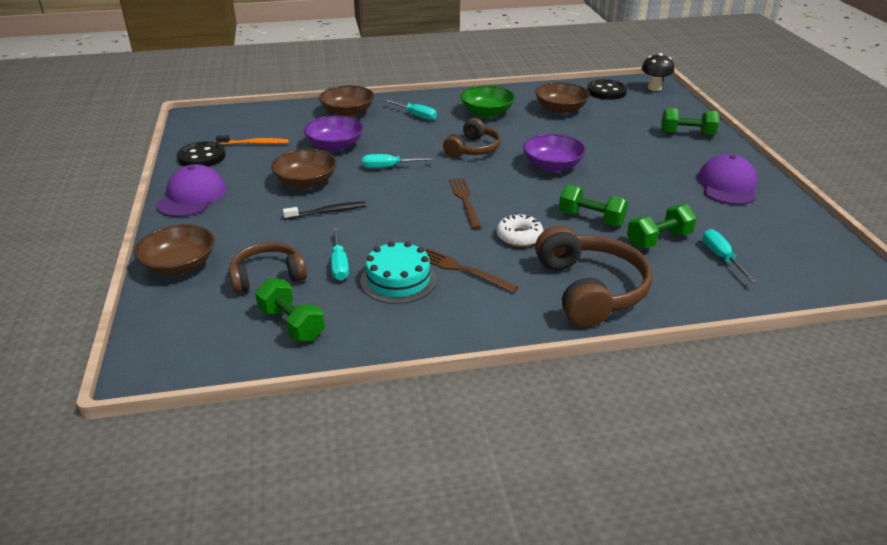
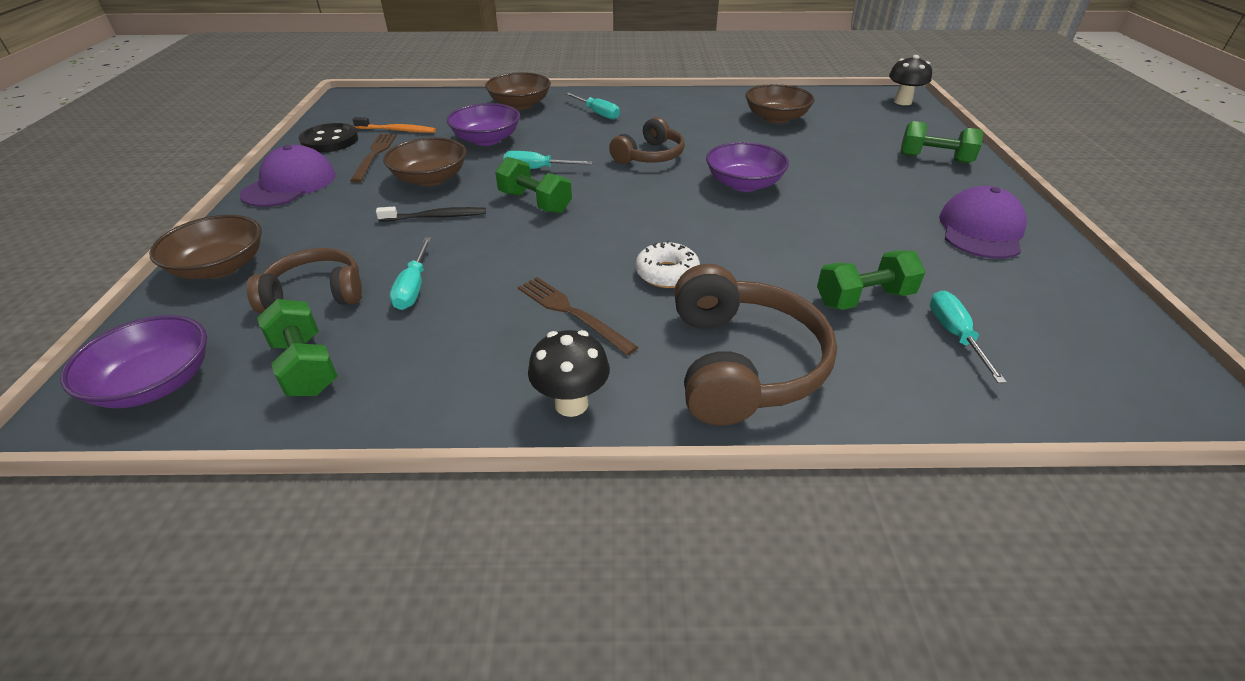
camera: 10 degrees right, 5 degrees up
(189, 347) = (156, 383): none -> purple bowl
(398, 280) = (479, 317): turquoise cake -> none
(465, 201) = (613, 218): brown fork -> brown fork (375, 155)
(487, 113) = (683, 116): green bowl -> none
(487, 326) = (571, 404): none -> black mushroom
(591, 219) = (774, 258): green dumbbell -> green dumbbell (535, 202)
(606, 91) = (840, 102): black button -> none

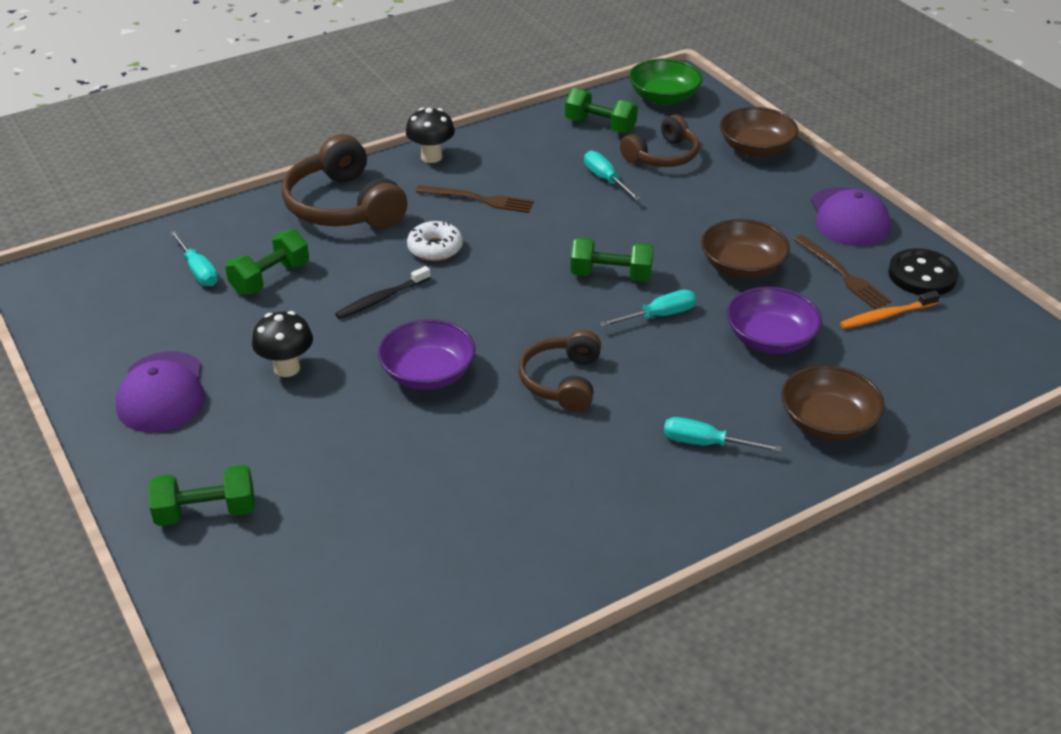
camera: 150 degrees right, 0 degrees up
(156, 383) = (664, 97): purple bowl -> green bowl
(436, 217) = (674, 232): black toothbrush -> black toothbrush (381, 299)
(776, 118) = (454, 535): brown bowl -> none
(902, 102) = (259, 686): black mushroom -> black mushroom (287, 368)

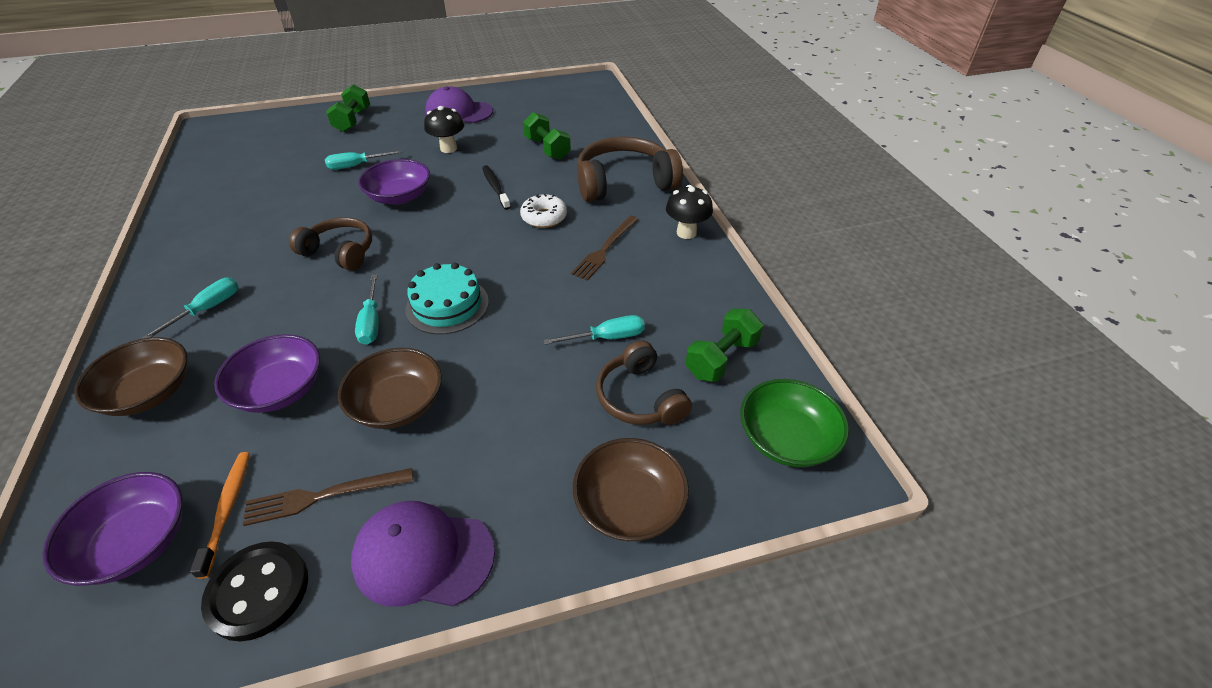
camera: 105 degrees right, 5 degrees up
(198, 271) = (571, 126): turquoise screwdriver -> turquoise screwdriver (356, 166)
(611, 275) = (447, 305): green dumbbell -> turquoise cake
(941, 348) = (136, 542): none -> purple bowl

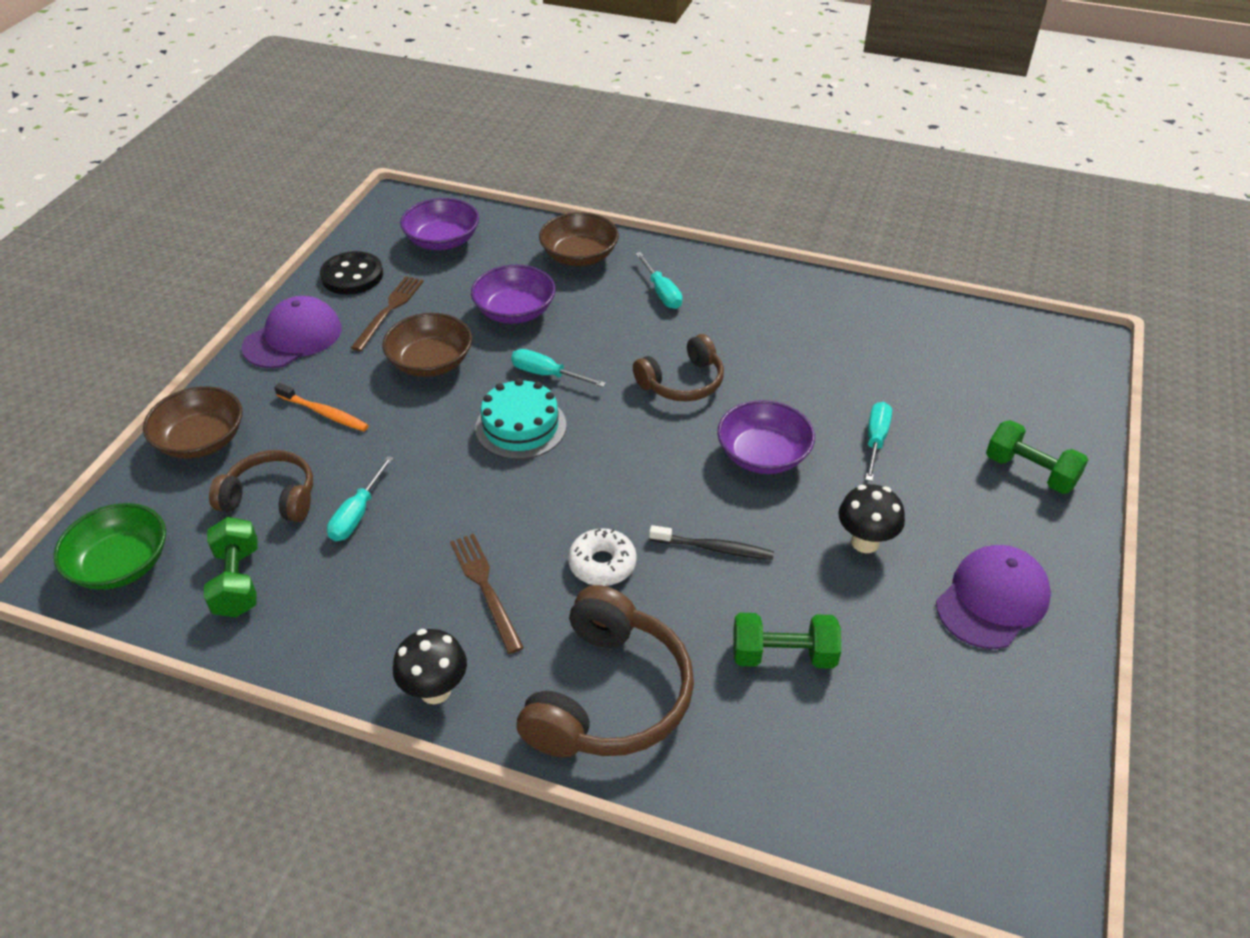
camera: 125 degrees right, 0 degrees up
(227, 509) = (426, 273): orange toothbrush -> orange toothbrush (324, 413)

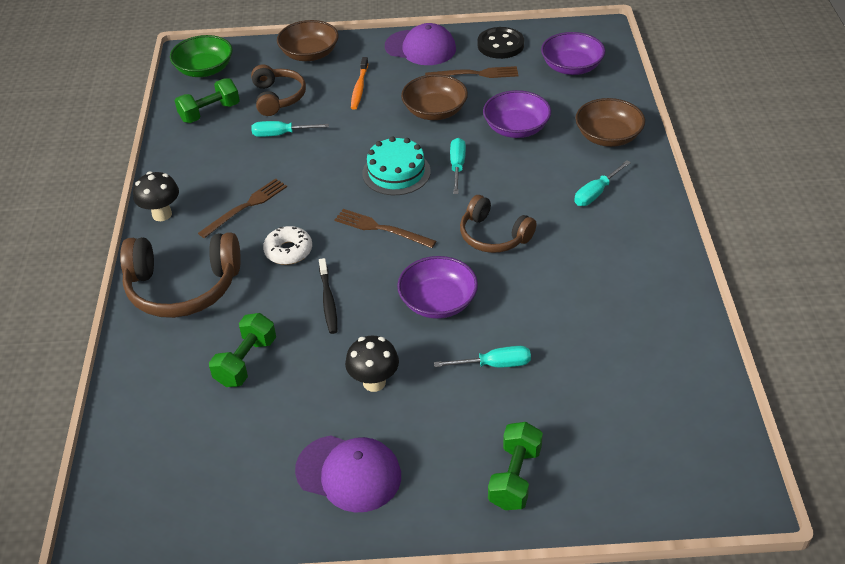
camera: 70 degrees right, 0 degrees up
(614, 467) = (381, 229): none -> brown fork
(783, 655) = (246, 362): green dumbbell -> green dumbbell turned 45 degrees clockwise

